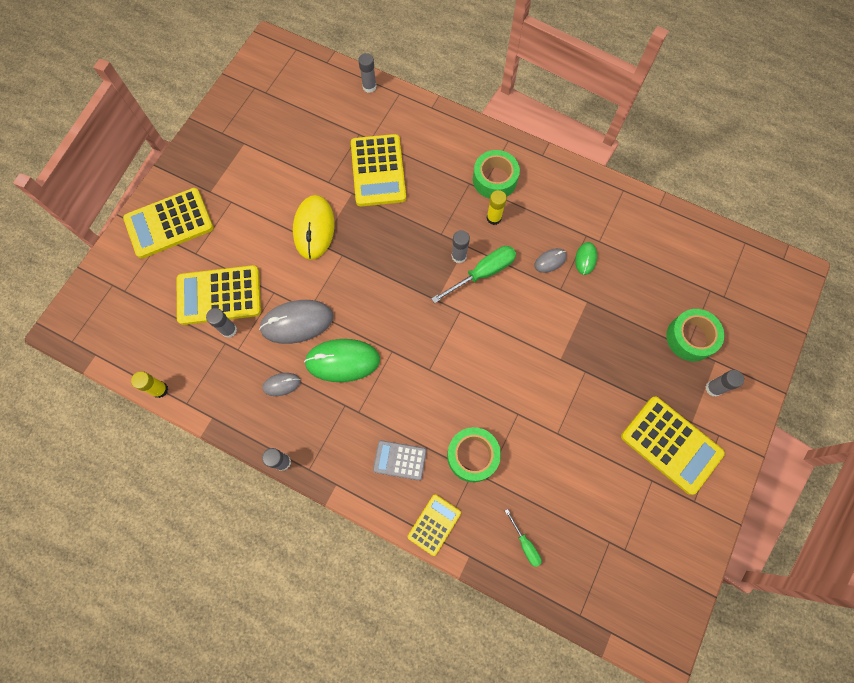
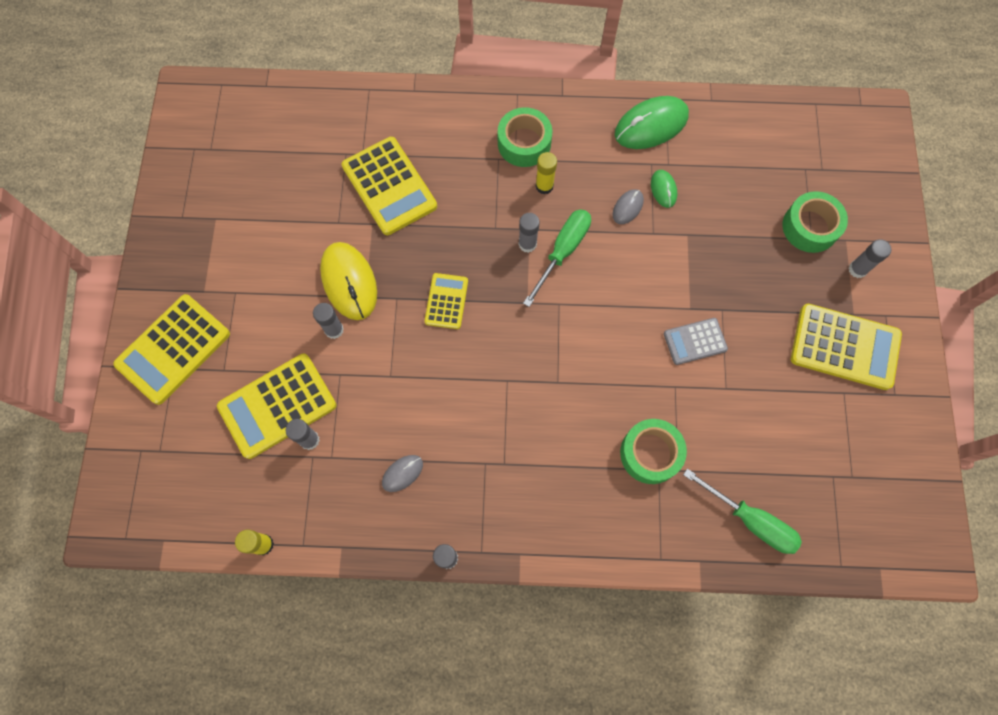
camera: 25 degrees left, 0 degrees up
(297, 322) = (384, 396): grey mouse -> none
(342, 361) = (458, 416): green mouse -> green mouse (651, 125)
(369, 87) = (330, 95): grey glue stick -> grey glue stick (334, 330)
(400, 460) = (575, 495): grey calculator -> grey calculator (695, 341)
(434, 524) = (647, 546): yellow calculator -> yellow calculator (446, 301)
(525, 544) = (750, 520): green screwdriver -> green screwdriver, size x1.82

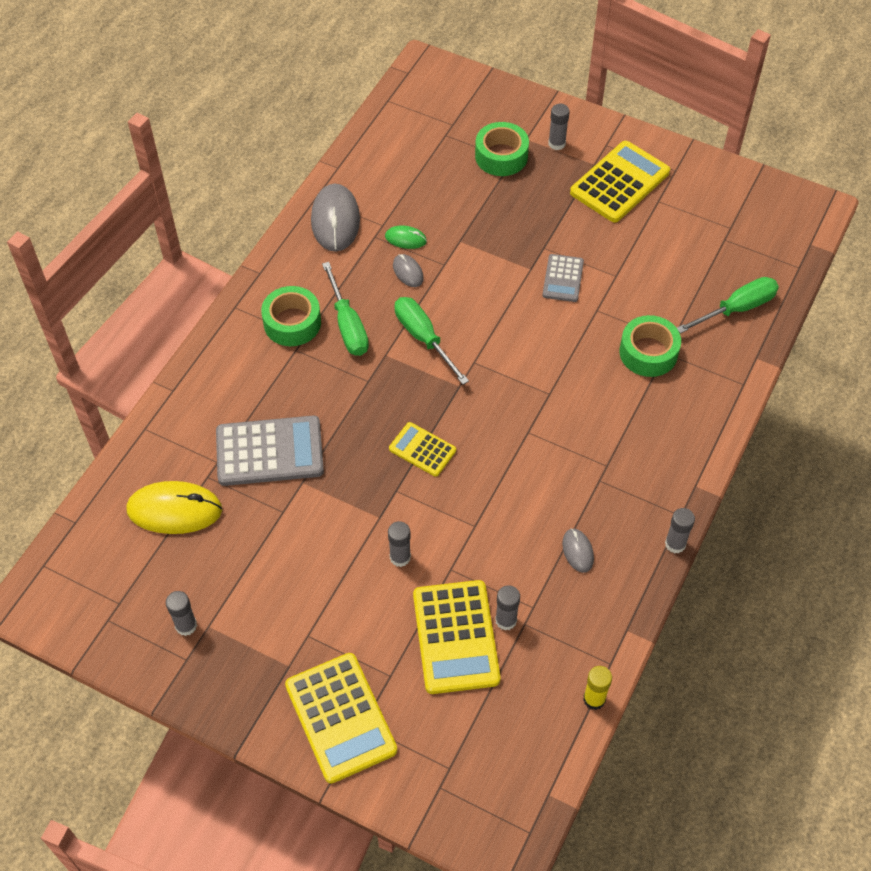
camera: 65 degrees left, 15 degrees down
(349, 282) = (355, 525): yellow mouse -> yellow mouse (174, 510)
(389, 186) = (269, 451): yellow calculator -> grey calculator
(527, 244) = (400, 362): grey glue stick -> grey glue stick (186, 625)
(544, 186) = (348, 325): yellow glue stick -> green screwdriver
(651, 125) = (335, 220): green mouse -> grey mouse

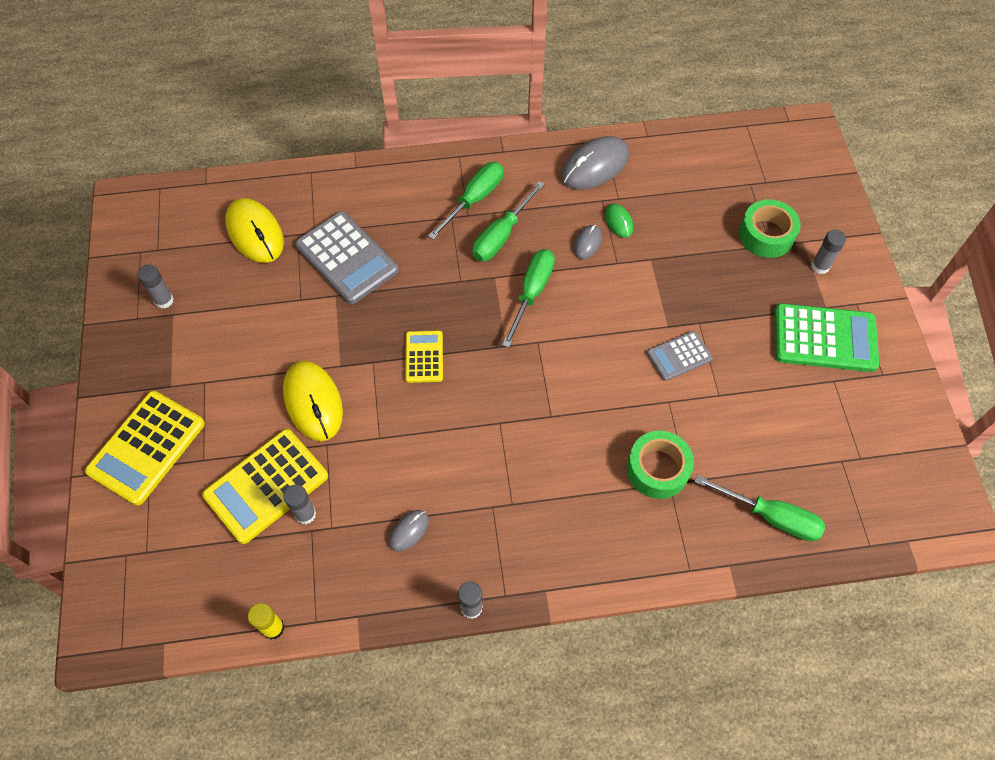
camera: 55 degrees right, 5 degrees up
(292, 323) = (474, 199): green tape -> green screwdriver
(400, 557) = (313, 402): grey glue stick -> yellow mouse
(619, 182) = (824, 338): yellow calculator -> green calculator

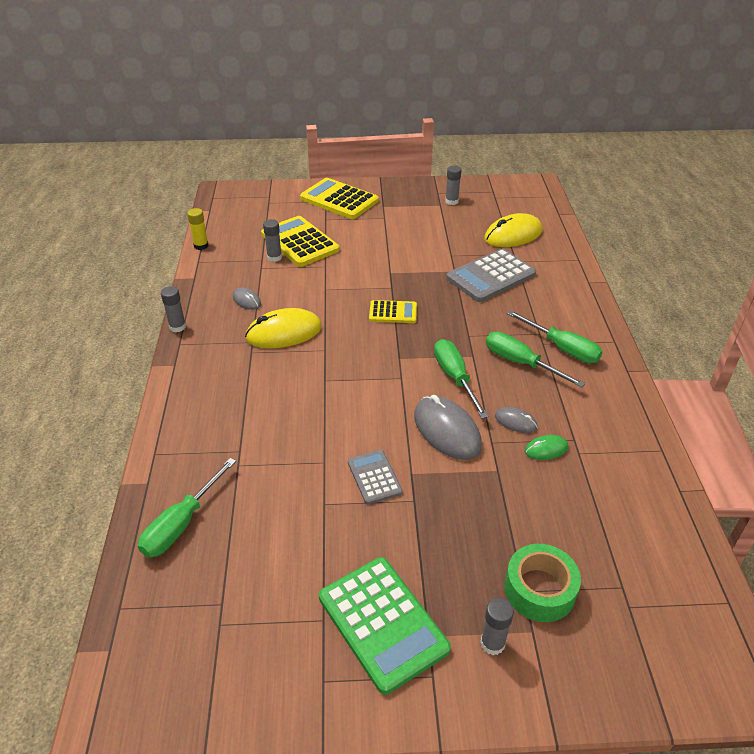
camera: 95 degrees right, 20 degrees down
(313, 402) = (361, 260): yellow mouse -> yellow mouse (284, 333)
(531, 293) = (455, 378): green screwdriver -> green screwdriver turned 135 degrees counterclockwise
(594, 166) = (621, 438): grey mouse -> grey mouse (447, 431)
(657, 469) = (256, 444): green tape -> none
(824, 338) = (383, 623): green calculator -> green calculator turned 45 degrees counterclockwise

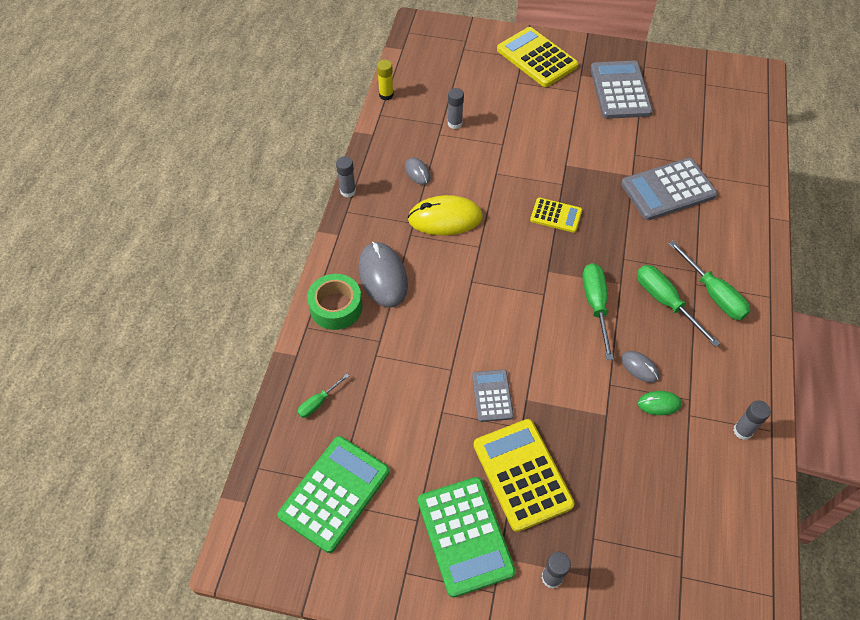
camera: 15 degrees right, 15 degrees up
(181, 524) = (318, 402): green screwdriver -> green screwdriver, size x0.55
(218, 614) = (334, 493): none -> green calculator
(300, 242) = (484, 108): yellow calculator -> yellow calculator (522, 474)
(422, 212) = (620, 90): none -> grey calculator
(447, 431) = (571, 362): grey mouse -> grey mouse (383, 276)
(451, 201) = (656, 81): grey glue stick -> grey glue stick (742, 431)
(513, 235) = (708, 140): yellow mouse -> none
(539, 589) = (607, 540): green tape -> green tape (336, 307)

